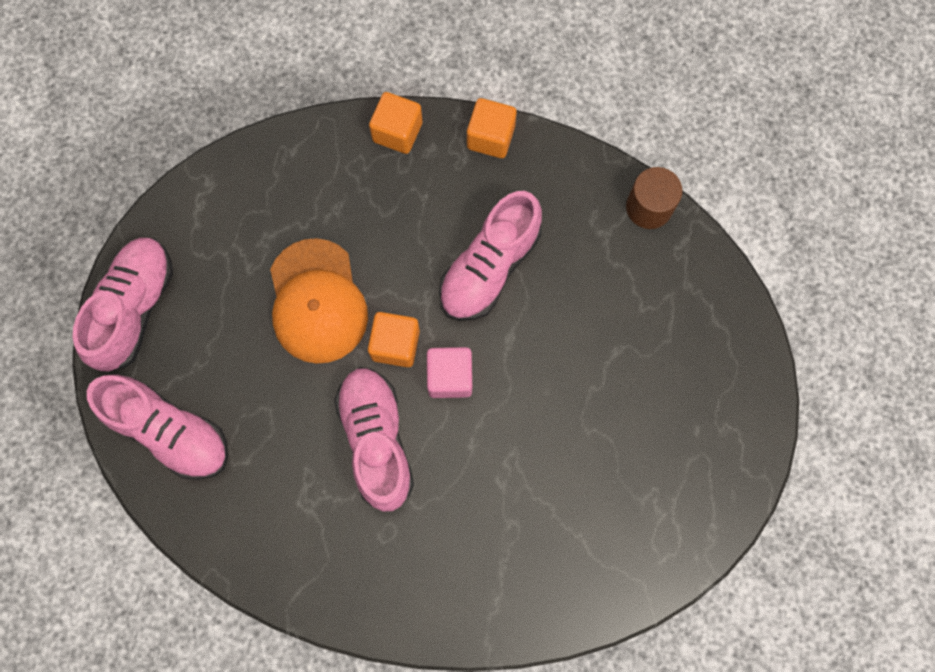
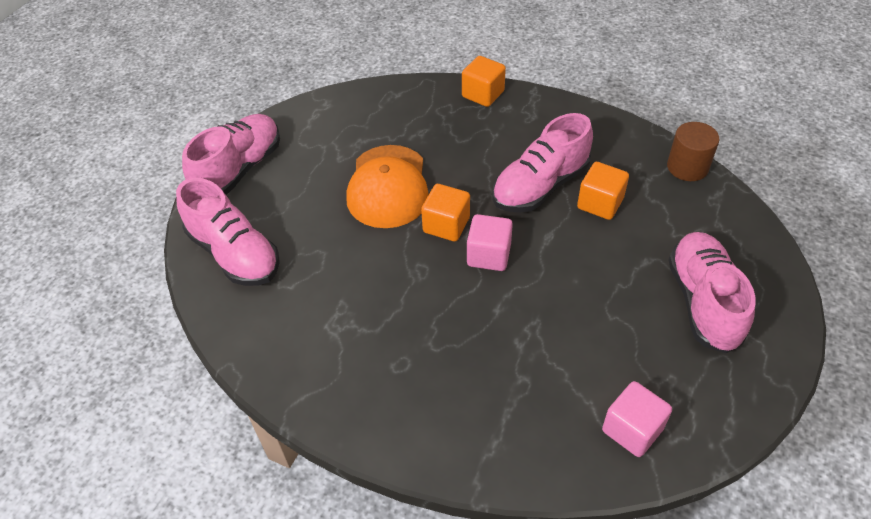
camera: 15 degrees right, 25 degrees down
(376, 440) = (411, 290): pink shoe -> pink shoe (703, 302)
(490, 137) = (557, 107): orange cube -> orange cube (600, 203)
(623, 557) = (632, 429): none -> pink cube

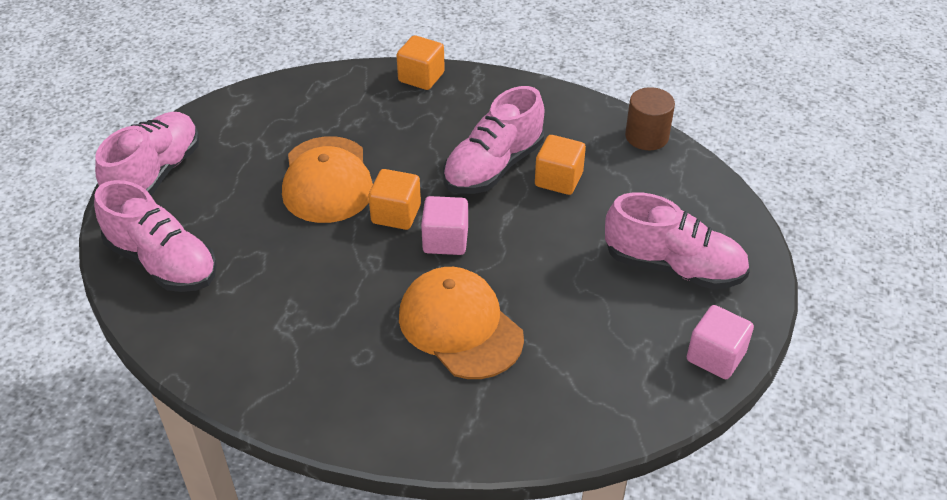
camera: 10 degrees left, 5 degrees down
(494, 343) = (460, 326): none -> orange cap
(632, 429) = (611, 394): pink cube -> pink cube (715, 356)
(703, 302) = (673, 267): pink shoe -> pink shoe turned 120 degrees clockwise

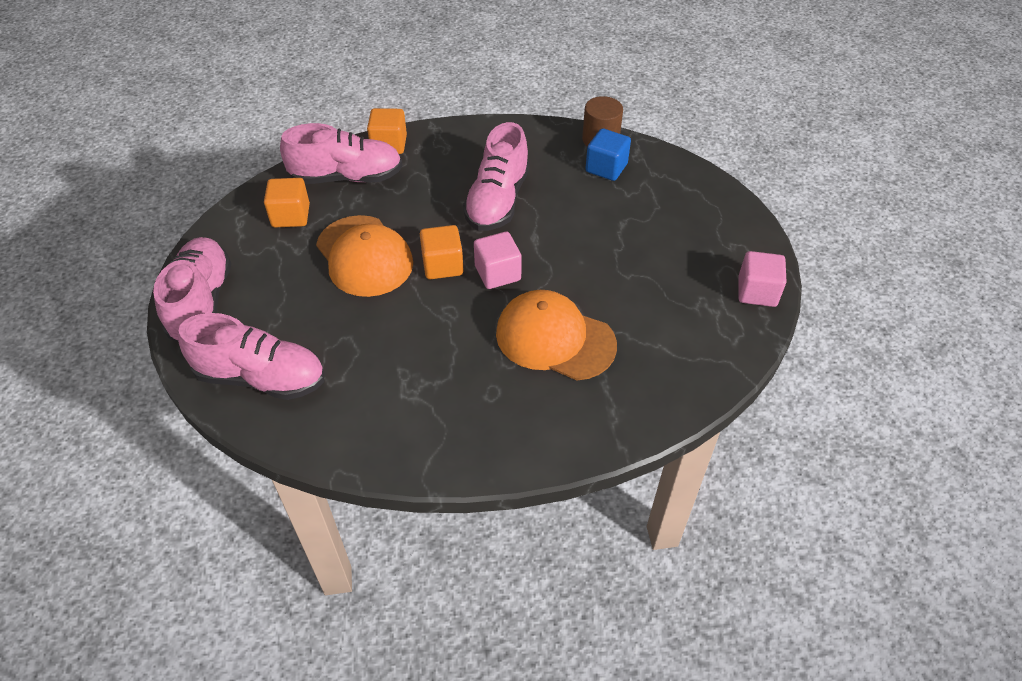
camera: 25 degrees left, 5 degrees up
(558, 179) = (555, 194): orange cube -> orange cube (291, 216)
(633, 168) = (606, 168): none -> blue cube
(673, 267) = (684, 234): pink shoe -> pink shoe (347, 177)

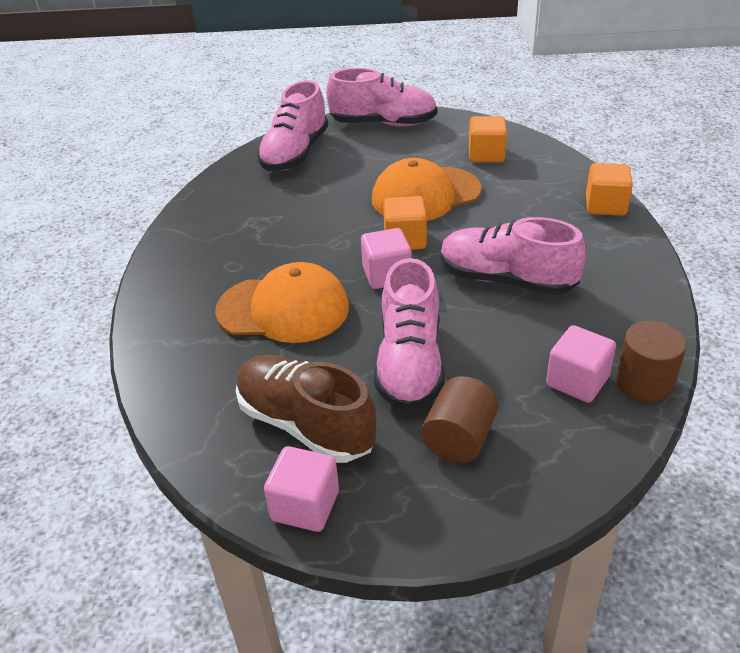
camera: 100 degrees right, 10 degrees down
(347, 177) = (545, 181): pink shoe -> pink shoe (410, 363)
(555, 339) = (283, 309): orange cap -> orange cap turned 60 degrees clockwise
(606, 168) = (577, 381): blue cube -> pink cube
(675, 221) = (459, 439): none -> brown cylinder
(686, 302) = (305, 424): none -> brown shoe

